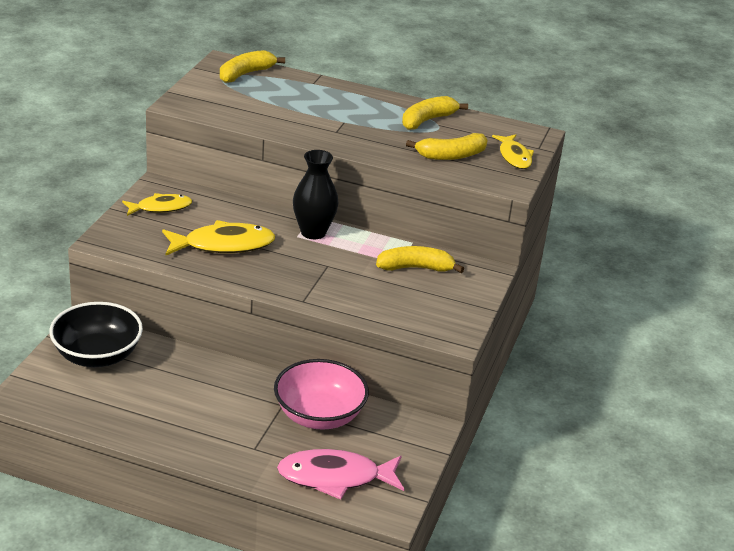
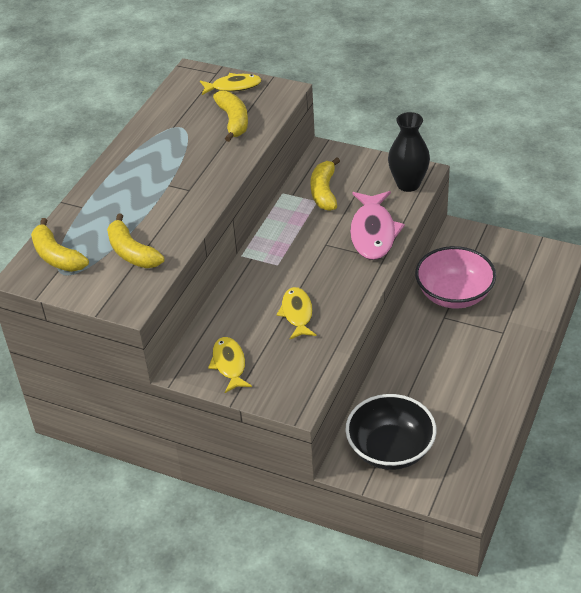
camera: 80 degrees left, 10 degrees up
(223, 245) = (297, 313): yellow fish -> yellow fish, size x0.63
(313, 232) = (270, 254): black vase -> black vase (408, 184)
(335, 477) = (528, 285): pink fish -> pink fish (373, 233)
(427, 120) = (165, 133): yellow banana -> yellow banana (132, 252)

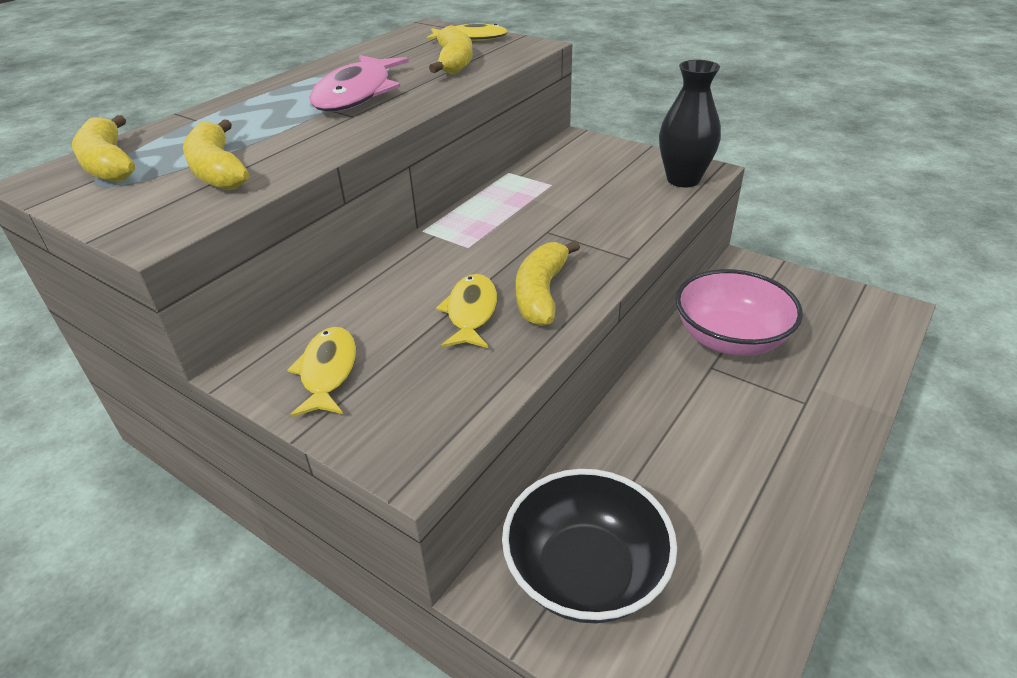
camera: 10 degrees right, 5 degrees down
(324, 192) = (564, 176): yellow banana -> yellow banana (541, 293)
(373, 233) = (621, 226): pink fish -> pink fish (357, 94)

